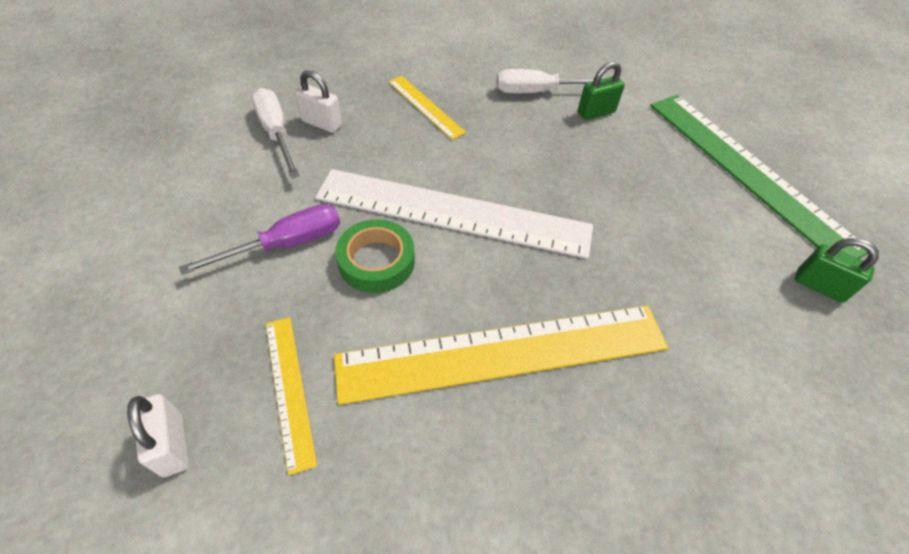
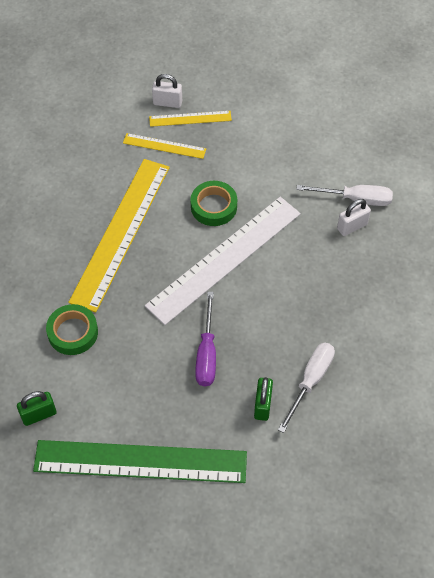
camera: 125 degrees right, 5 degrees up
(286, 244) = (253, 172): purple screwdriver -> purple screwdriver (207, 353)
(425, 106) = (336, 295): yellow ruler -> yellow ruler (190, 118)
(697, 316) = (73, 332): none -> green tape

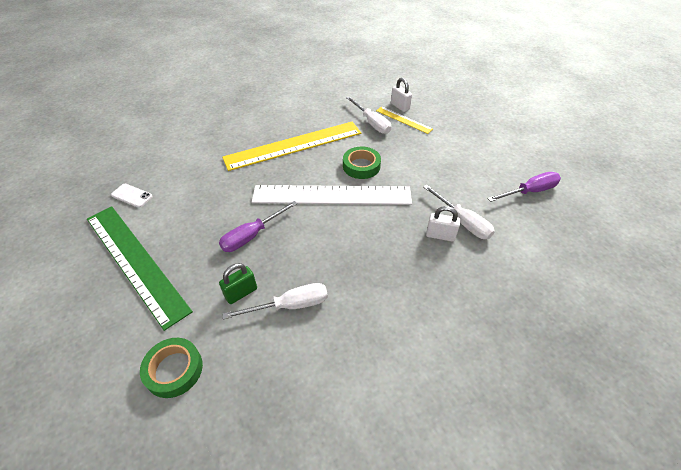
camera: 45 degrees right, 10 degrees down
(39, 415) = (132, 196): green padlock -> white phone
(73, 332) = (204, 172): green tape -> green tape (174, 370)
(164, 146) = (372, 123): yellow ruler -> white screwdriver
(376, 126) = (529, 191): none -> purple screwdriver

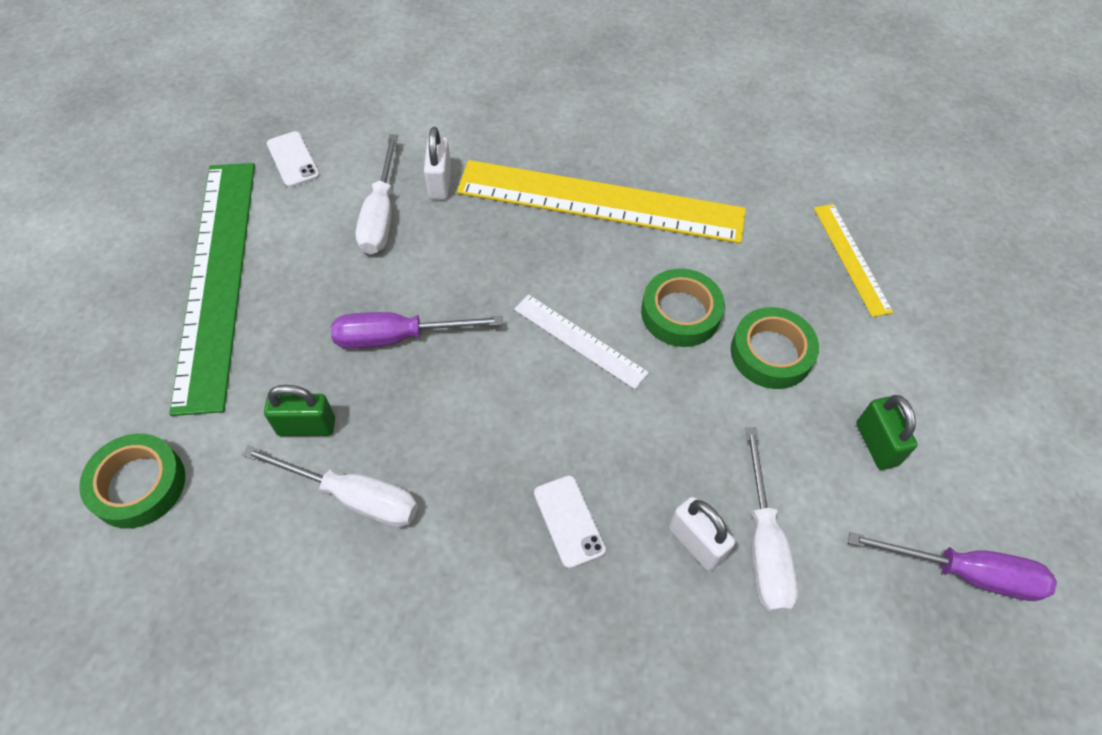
camera: 35 degrees right, 10 degrees up
(332, 195) = (579, 340): white ruler -> white ruler, size x0.47
(372, 123) = (781, 231): white screwdriver -> white screwdriver (381, 215)
(388, 257) = (569, 521): none -> white phone
(400, 106) = (871, 224): white padlock -> white padlock (440, 183)
(406, 162) = (771, 353): none -> green tape
(466, 170) = (876, 444): none -> green padlock

